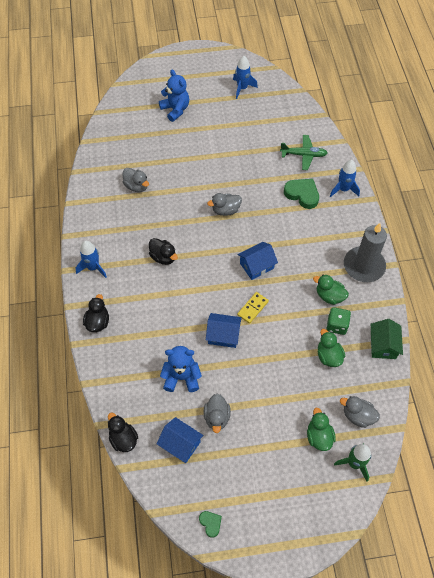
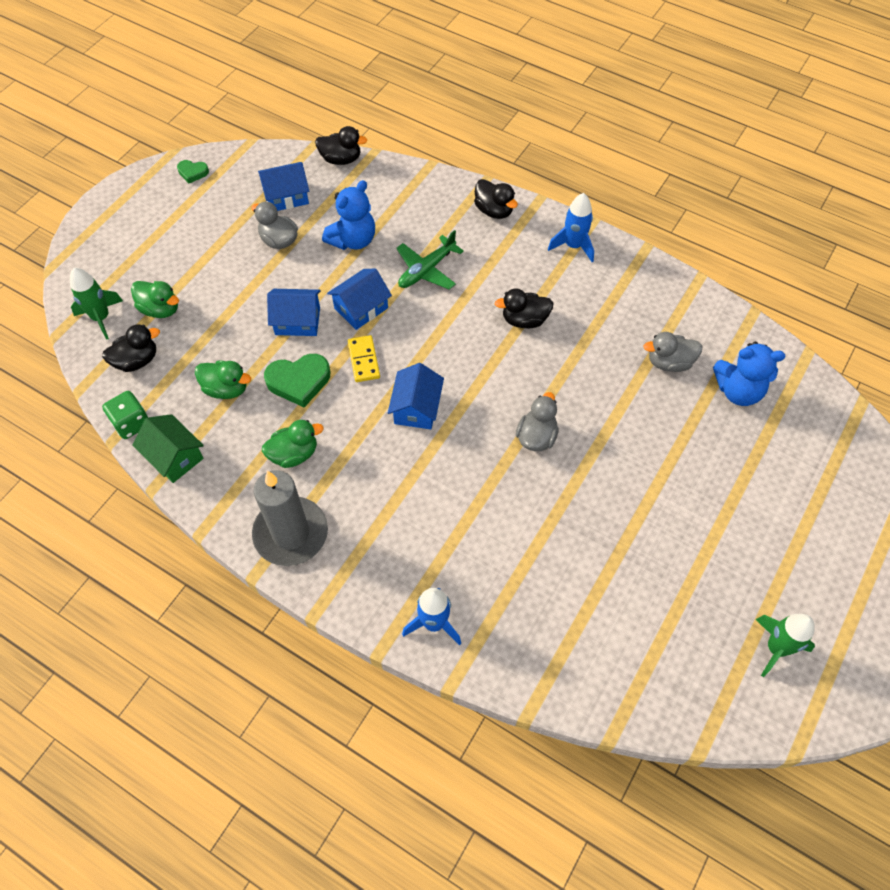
camera: 130 degrees right, 0 degrees up
(175, 110) = (793, 508): blue teddy bear -> blue teddy bear (738, 391)
(242, 88) = (776, 648): blue rocket -> green rocket
(259, 358) = (297, 321): none -> blue house
(302, 194) = (476, 556): green heart -> green heart (299, 381)
(304, 155) = (549, 623): green plane -> green plane (426, 270)
(336, 325) = (250, 429): green dice -> green dice (131, 423)
(357, 416) = (137, 360): grey duck -> black duck

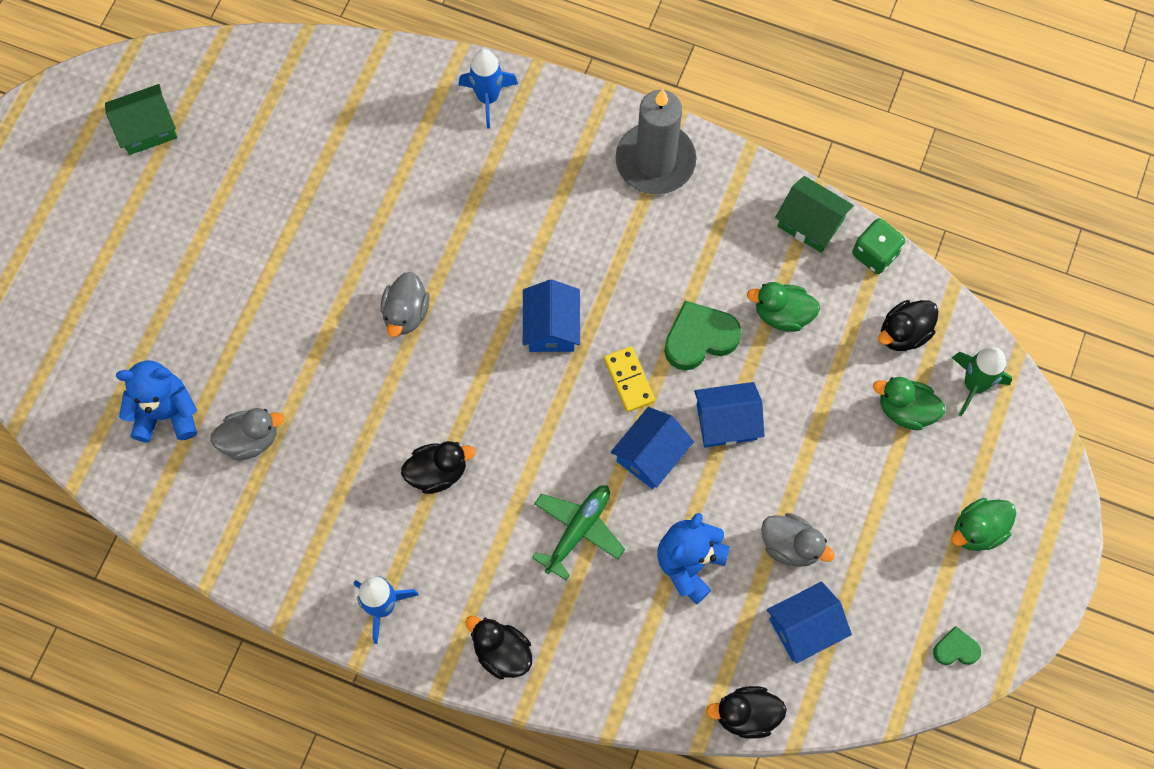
camera: 170 degrees right, 10 degrees up
(294, 454) = (678, 248): green duck -> green duck (977, 530)
(776, 648) = (147, 128): green rocket -> green house

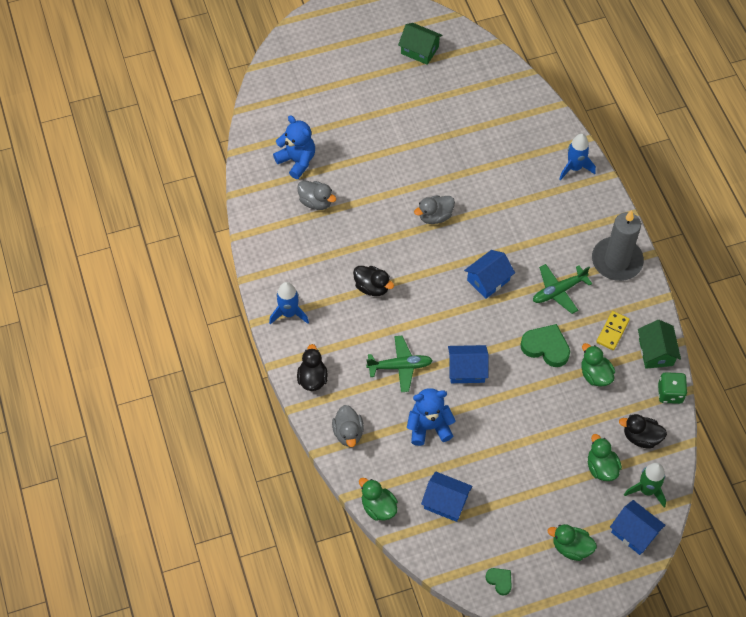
camera: 50 degrees right, 10 degrees down
(629, 380) = (494, 333): yellow domino -> yellow domino (612, 331)
(638, 260) = (558, 291): none -> green plane
(726, 422) = (515, 390): blue house -> blue house (634, 533)
(746, 715) = (378, 507): black duck -> green duck
(790, 546) = (480, 465): grey duck -> grey duck (348, 433)

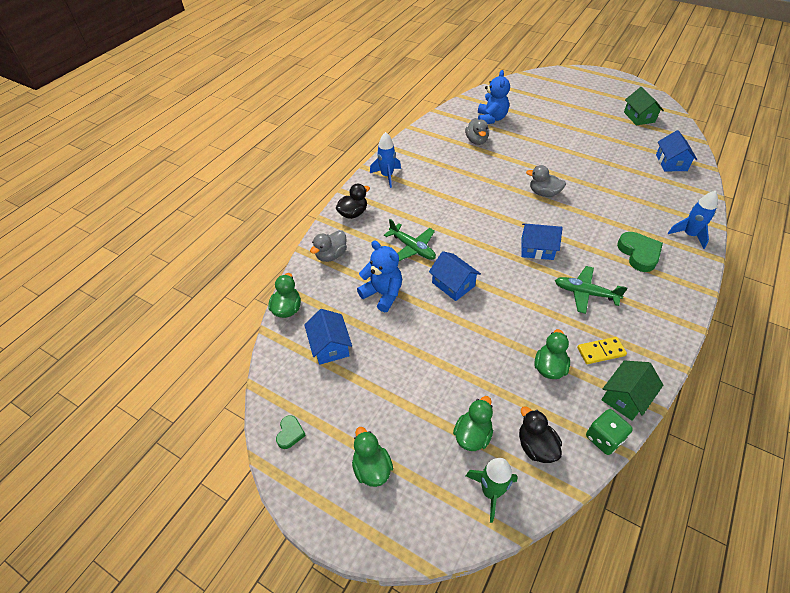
camera: 50 degrees right, 10 degrees down
(372, 287) = (453, 198): black duck -> none
(546, 347) = (530, 318): green heart -> green heart (639, 253)
(616, 261) = (660, 311): grey candle -> none
(634, 533) = (437, 514): blue house -> blue house (671, 163)

